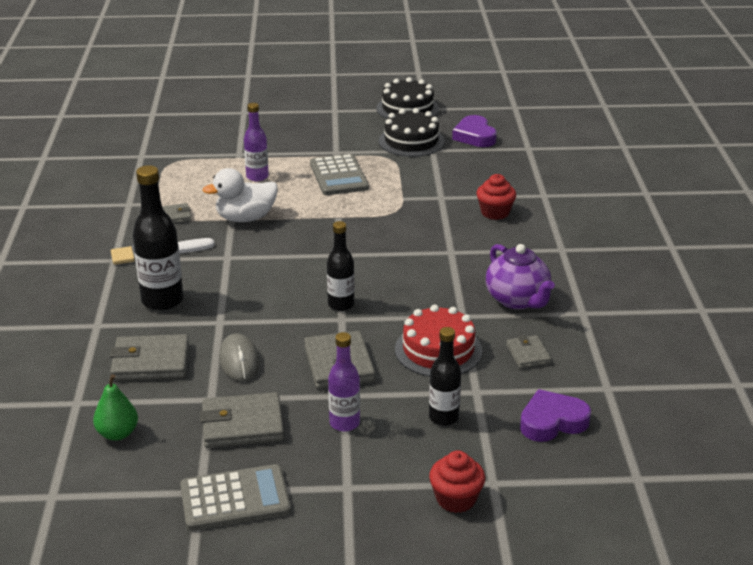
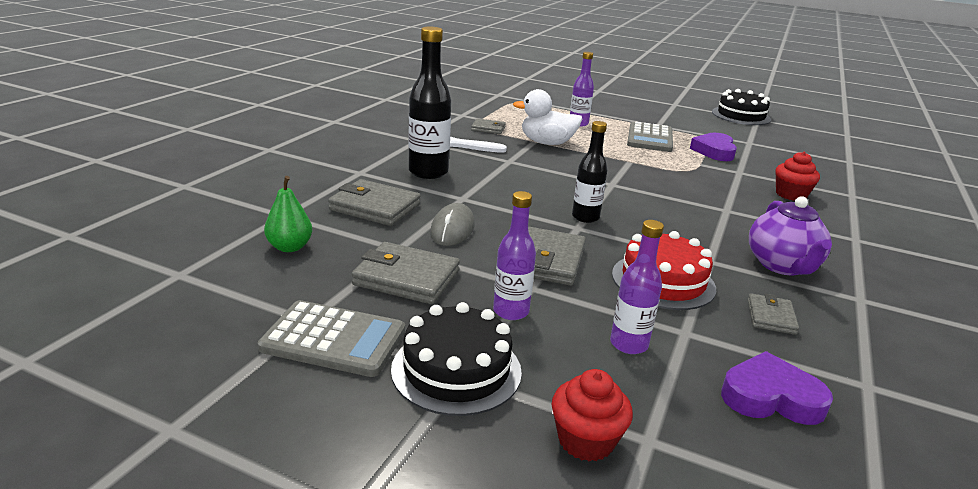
camera: 25 degrees right, 5 degrees down
(411, 141) = (732, 133): black cake -> black cake (456, 370)
(443, 417) = (628, 344): black bottle -> purple bottle
(474, 136) = (796, 143): purple heart -> purple heart (714, 151)

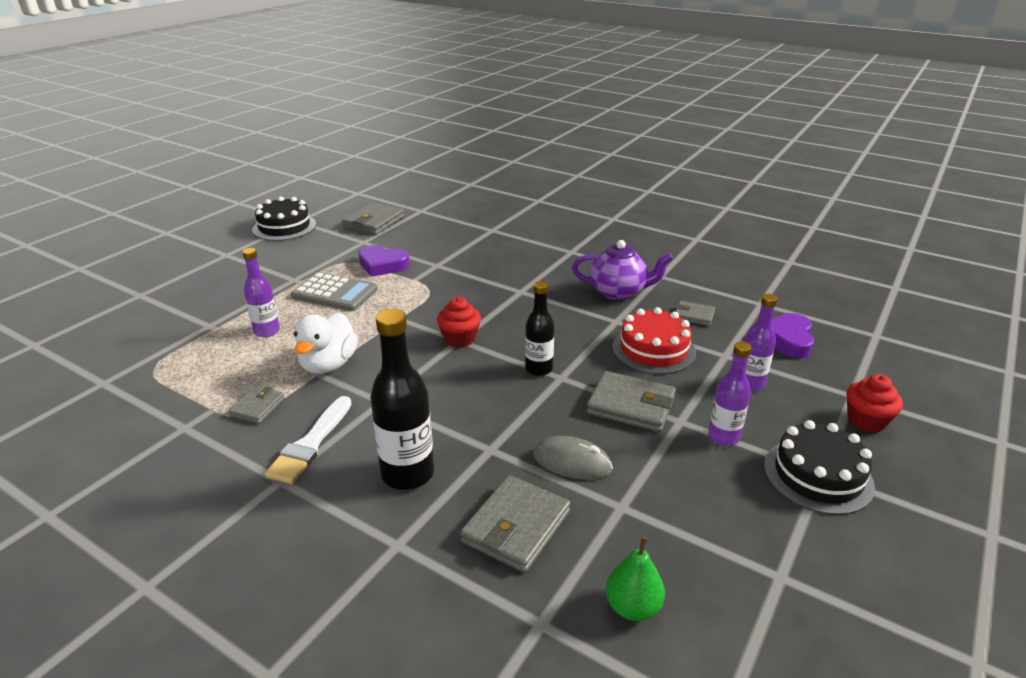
camera: 80 degrees left, 5 degrees up
(334, 339) = (806, 554): grey calculator -> none
(406, 278) = (683, 501): grey wallet -> grey wallet (374, 222)
(791, 194) = (490, 254): red cupcake -> red cupcake (460, 339)

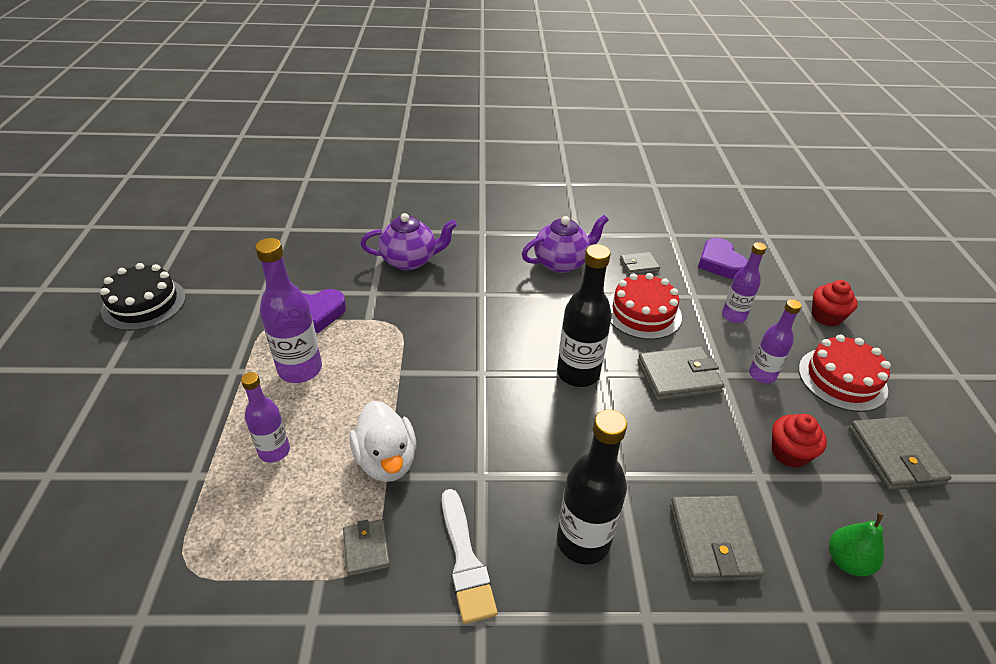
camera: 35 degrees left, 10 degrees up
(335, 293) = (300, 369): grey calculator -> purple bottle
(374, 222) = (248, 261): grey wallet -> grey wallet (894, 456)
(460, 339) = (481, 371): red cupcake -> red cupcake (789, 453)
(489, 254) = (410, 260): none -> purple teapot
(538, 369) = (578, 373): black bottle -> black bottle, size x1.58
(572, 462) = (690, 455): grey mouse -> none
(818, 475) = (842, 379): black cake -> red cake

